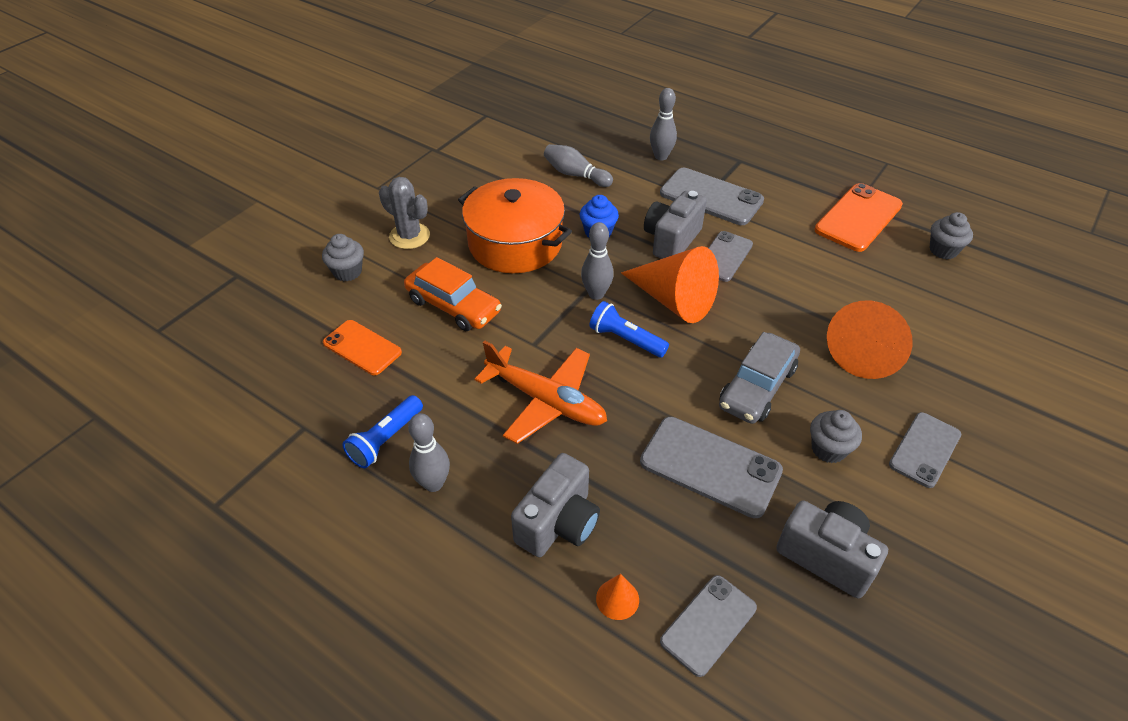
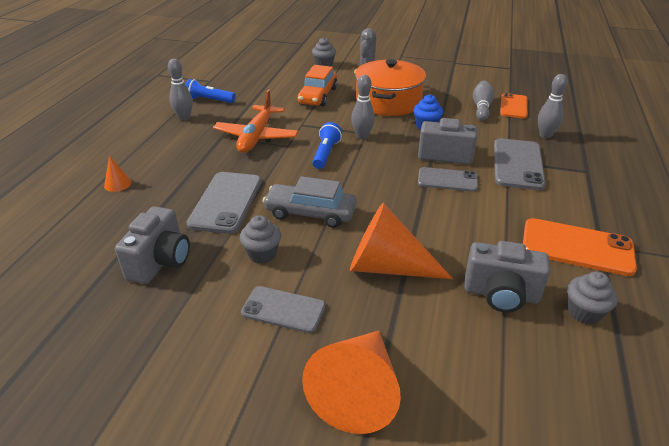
camera: 70 degrees right, 10 degrees down
(362, 348) = (270, 81): orange phone -> orange phone (513, 106)
(558, 523) = (166, 157): grey camera -> grey camera (501, 294)
(673, 300) = (379, 165): orange cone -> orange cone (358, 391)
(708, 624) = (102, 218): grey phone -> none

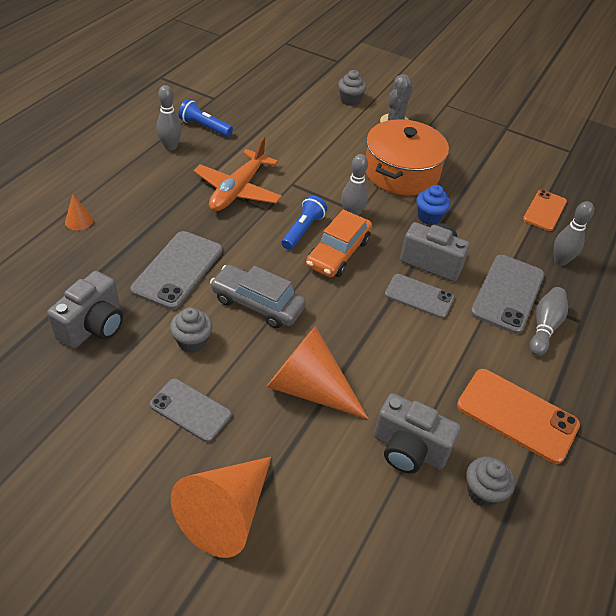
camera: 10 degrees right, 10 degrees up
(318, 96) = (325, 146): orange car -> orange car (338, 253)
(481, 107) = (505, 204): grey bowling pin -> grey bowling pin (544, 327)

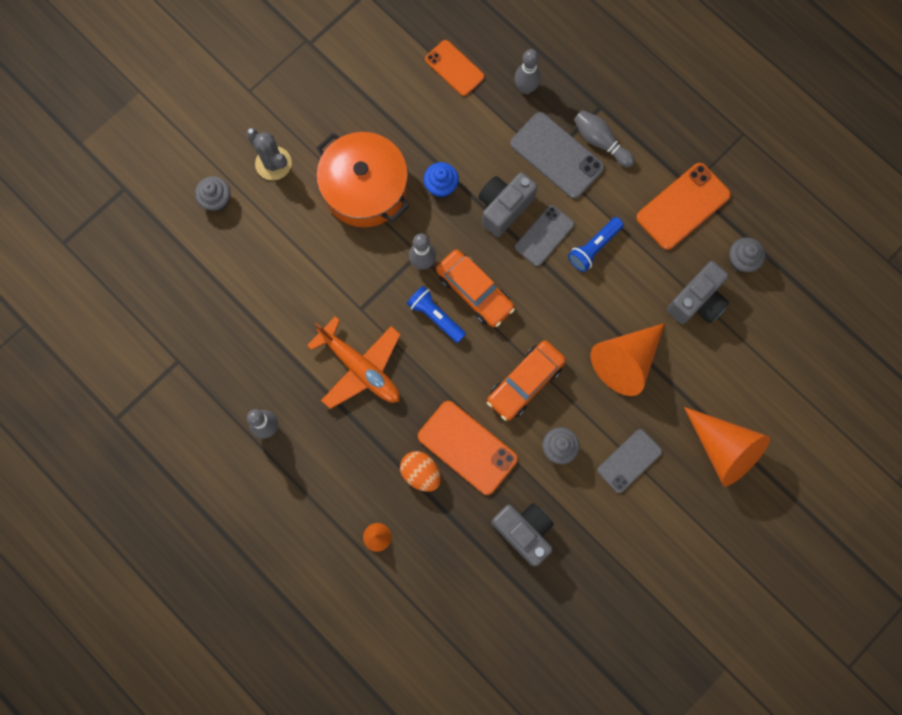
camera: 70 degrees left, 30 degrees up
(146, 241) = (421, 473): none -> orange egg
(178, 270) = (467, 447): grey phone -> orange phone
(204, 127) = (237, 383): blue flashlight -> blue flashlight (594, 247)
(257, 304) = (525, 382): grey car -> orange car

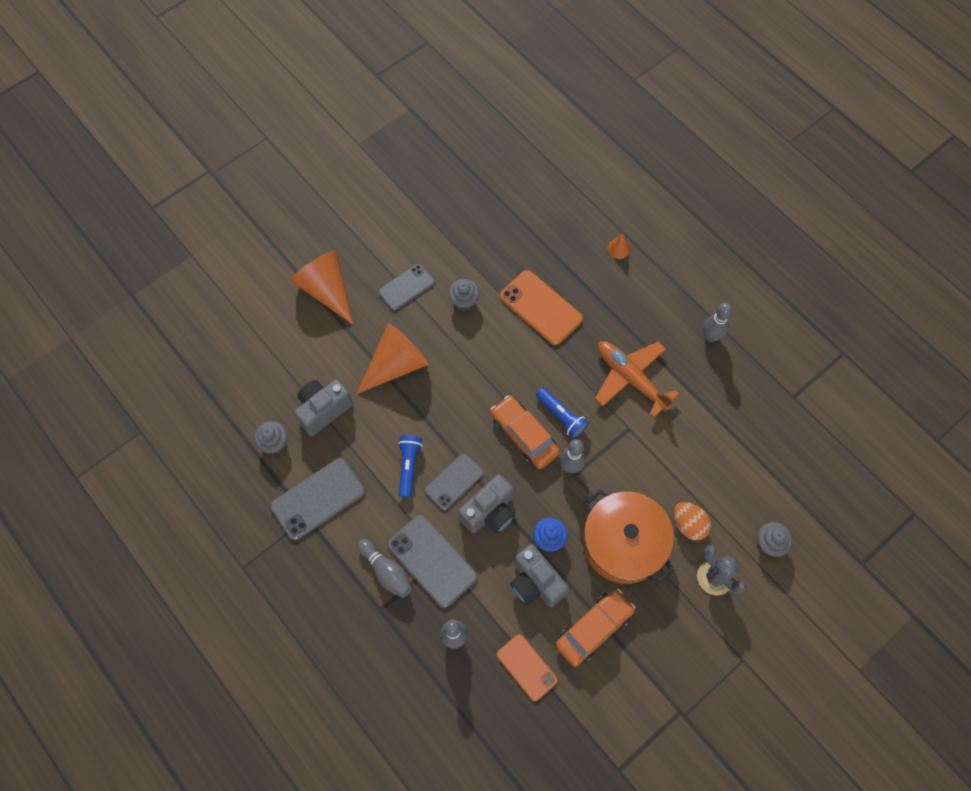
camera: 175 degrees left, 10 degrees down
(421, 473) = (581, 292): orange egg -> orange egg (688, 524)
(524, 532) = (499, 243): grey camera -> grey camera (535, 582)
(525, 382) = (486, 354): orange car -> orange car (594, 629)
(594, 247) = (409, 466): blue flashlight -> blue flashlight turned 45 degrees counterclockwise
(683, 206) = (318, 499): orange phone -> grey phone

